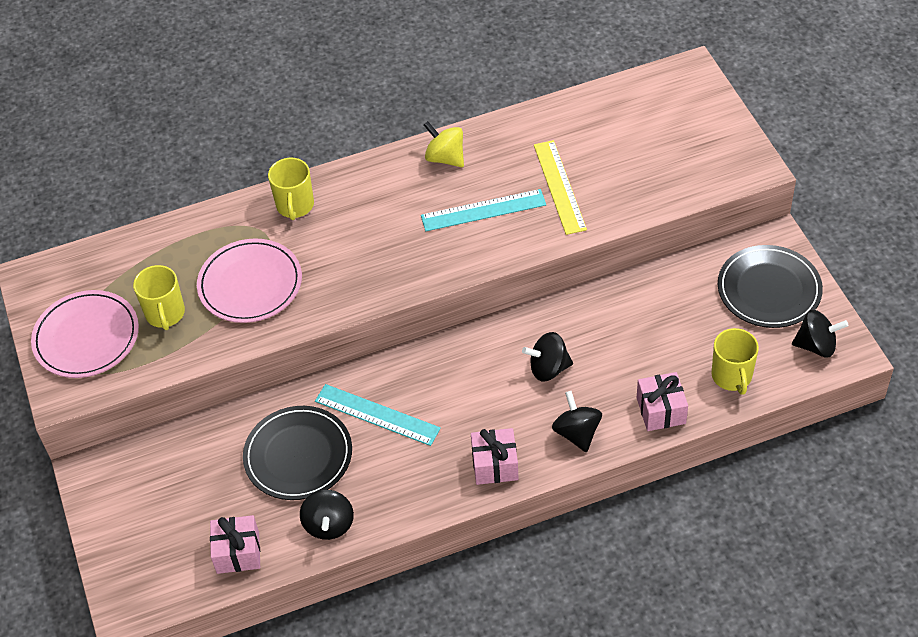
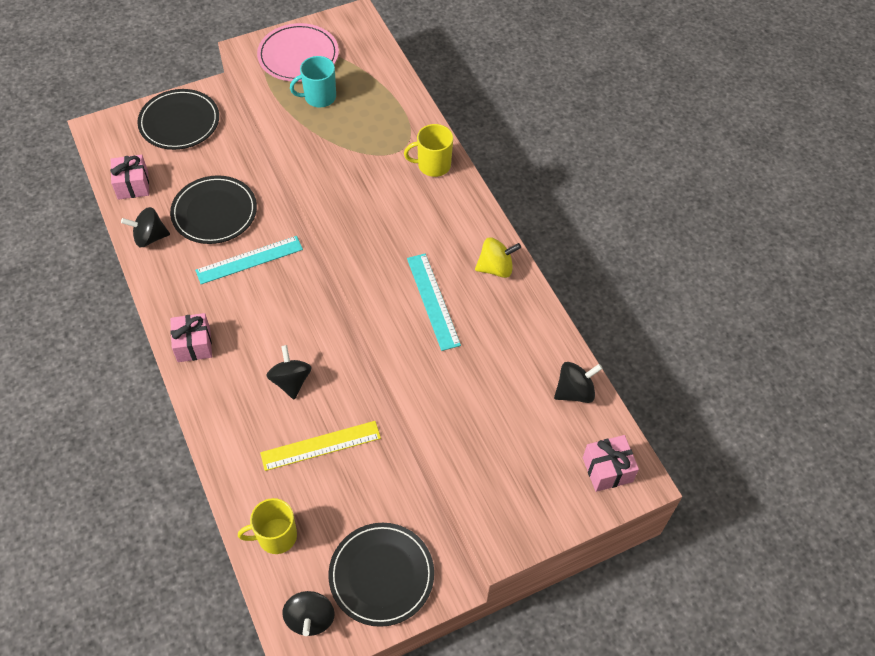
camera: 80 degrees right, 5 degrees up
(135, 506) = (179, 122): none -> black plate
(165, 314) = (319, 97): yellow mug -> turquoise mug
(250, 284) = (348, 145): pink plate -> none
(377, 415) = (249, 260): turquoise ruler -> turquoise ruler turned 45 degrees clockwise
(445, 158) = (496, 268): yellow spinning top -> yellow spinning top turned 45 degrees clockwise
(559, 186) = (465, 361): yellow ruler -> yellow ruler (321, 446)
(577, 433) = (221, 405): black spinning top -> black spinning top (574, 391)
(661, 410) = (240, 473): pink gift -> pink gift (607, 469)

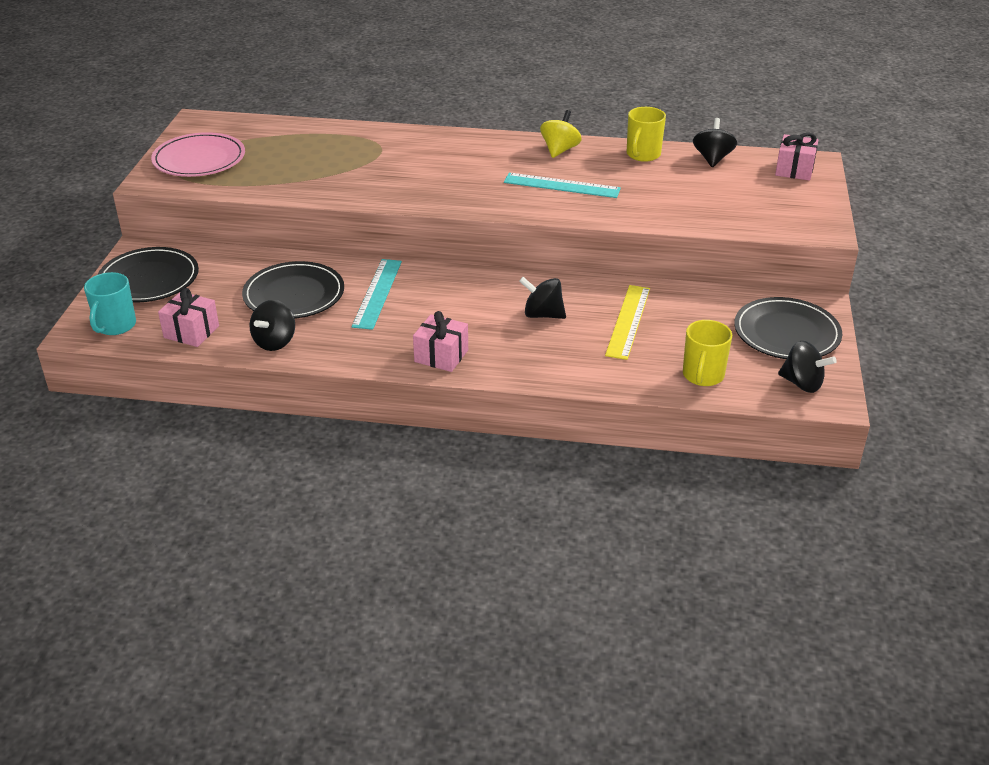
camera: 55 degrees left, 20 degrees down
(319, 97) = (265, 165): turquoise mug -> turquoise mug (115, 326)
(433, 165) = (418, 141): yellow mug -> yellow mug (643, 155)

